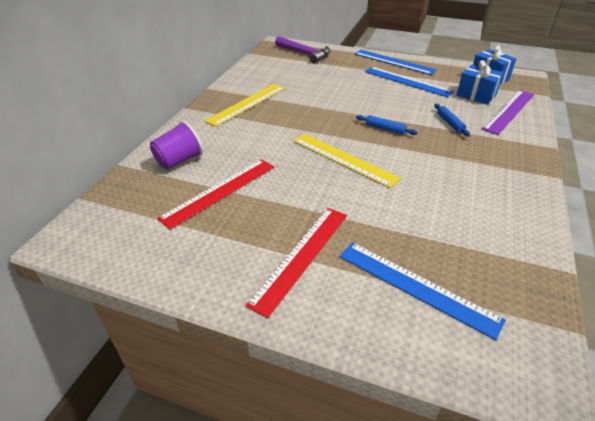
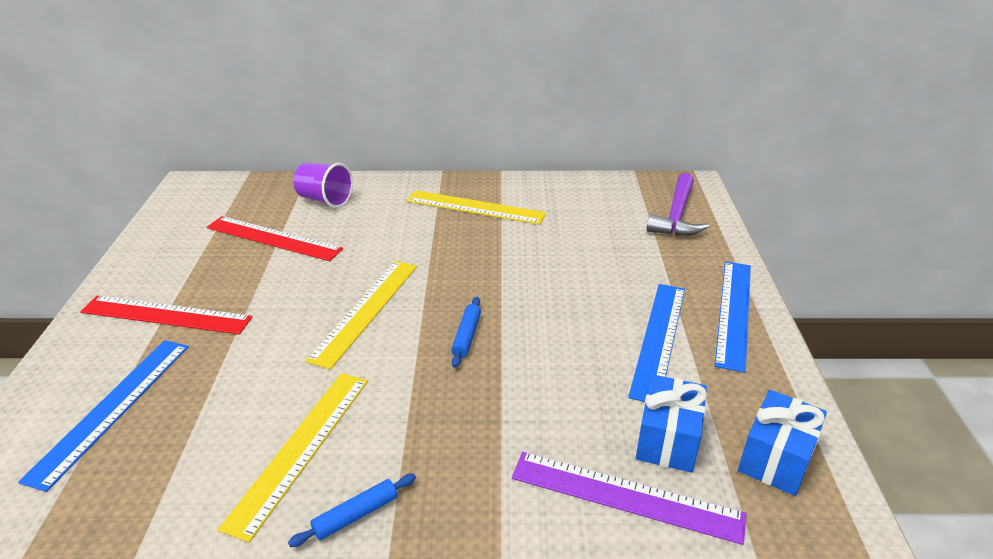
camera: 70 degrees right, 5 degrees down
(450, 123) = (523, 409): blue rolling pin -> blue rolling pin (355, 515)
(471, 196) = (300, 448): none -> yellow ruler

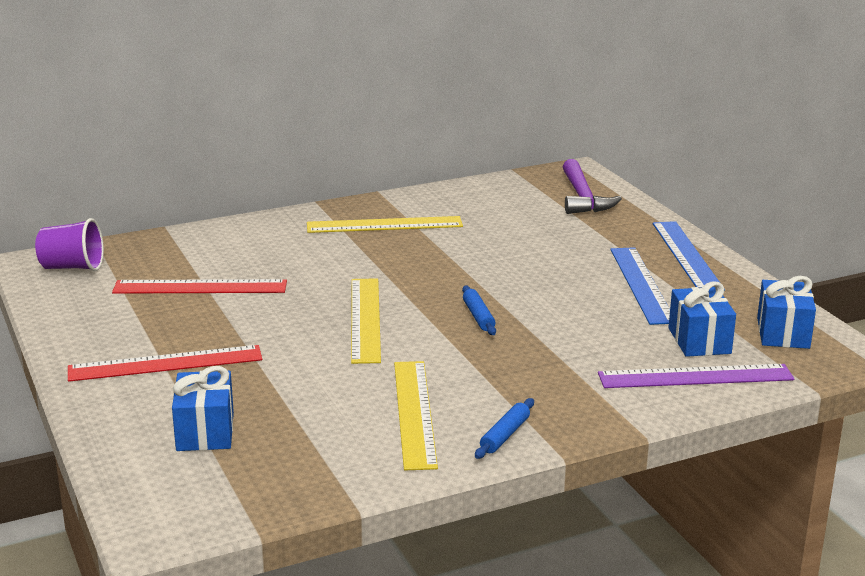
camera: 25 degrees left, 10 degrees down
(112, 408) = (205, 431): blue ruler -> blue gift
(325, 200) = (216, 247): purple cup -> purple cup (72, 267)

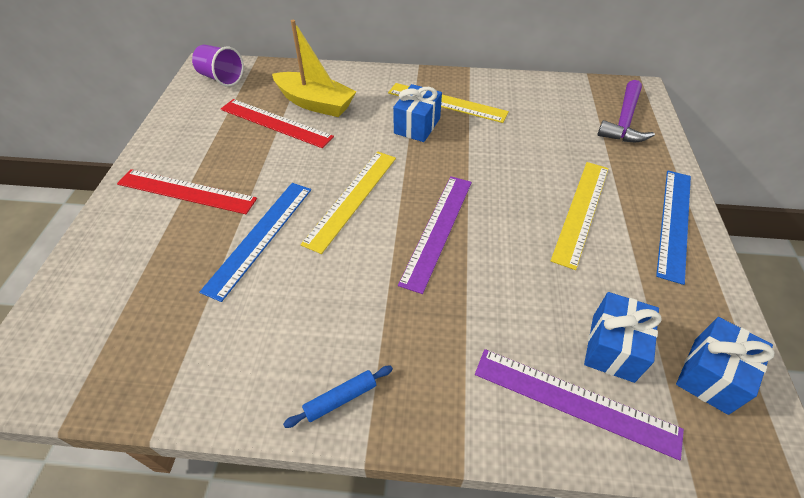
camera: 30 degrees right, 25 degrees up
(205, 431) = (141, 278): blue gift -> blue gift (417, 126)
(229, 260) = (315, 103): none -> yellow boat
(414, 413) = (295, 329): yellow ruler -> yellow ruler (581, 211)
(478, 316) = (437, 230): blue rolling pin -> purple ruler
(641, 284) = (606, 245): blue ruler -> blue ruler (260, 237)

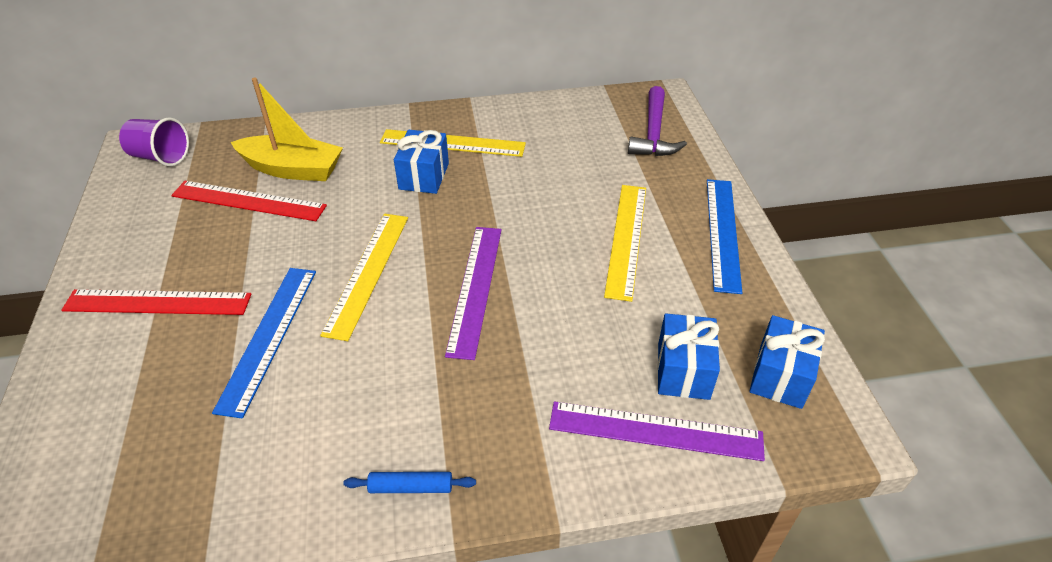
camera: 15 degrees left, 5 degrees down
(340, 399) = (411, 487): blue rolling pin -> blue rolling pin turned 45 degrees clockwise

